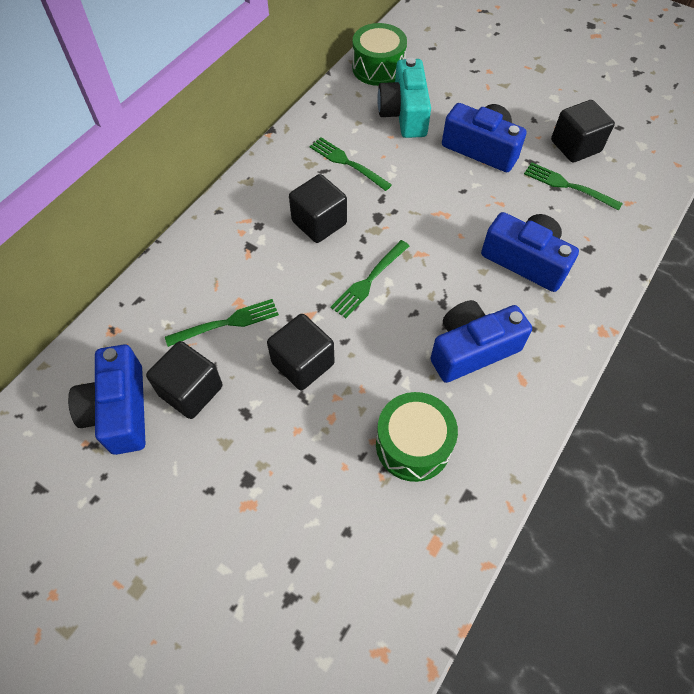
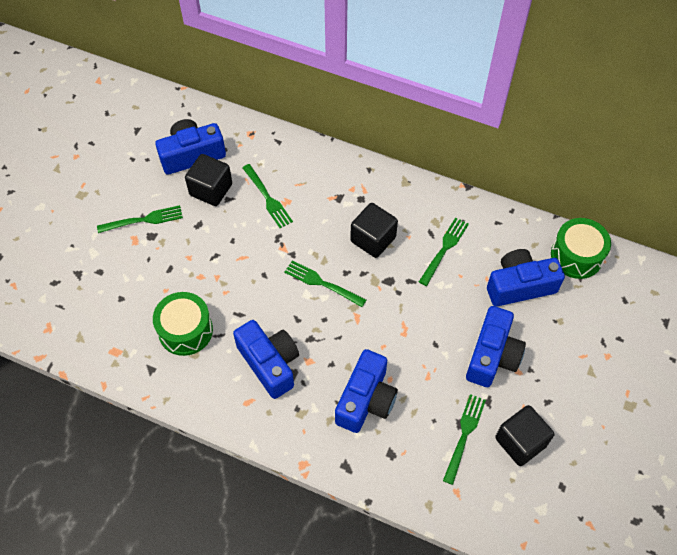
camera: 80 degrees right, 0 degrees up
(216, 489) = (143, 220): none -> green fork
(303, 363) = (241, 251): black cube -> none
(404, 114) = (519, 286): turquoise camera -> blue camera

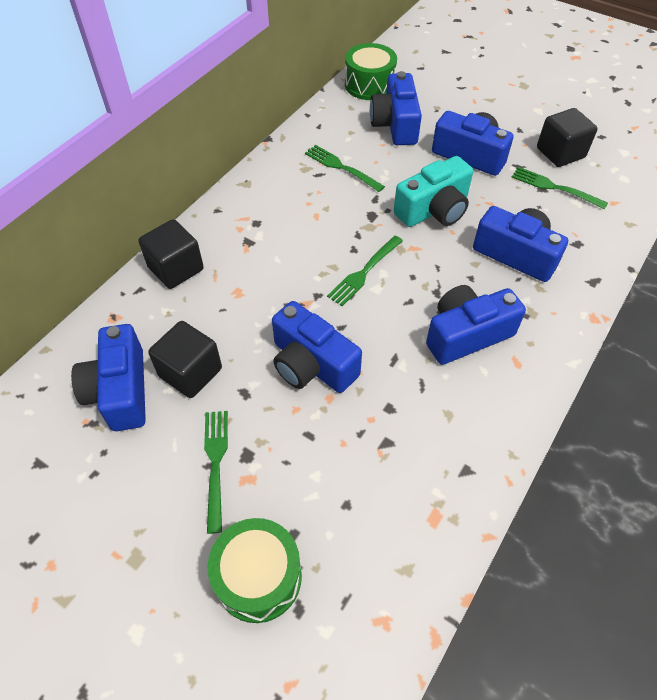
camera: 80 degrees left, 5 degrees down
(185, 330) = (411, 422): green drum -> green drum (258, 577)
(227, 261) = (311, 364): none -> blue camera
(267, 198) = (226, 310): green fork -> none
(373, 239) = (315, 220): black cube -> black cube (176, 268)
(407, 329) = (434, 210): none -> turquoise camera

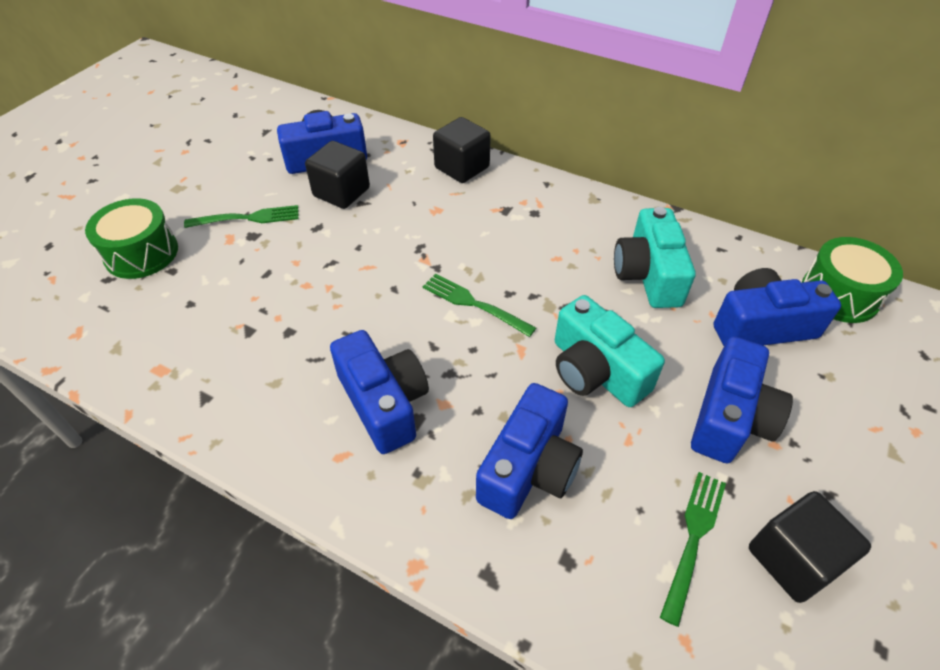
camera: 85 degrees right, 5 degrees down
(311, 364) = (346, 269): blue camera -> none
(341, 167) = (648, 275): green fork -> turquoise camera

